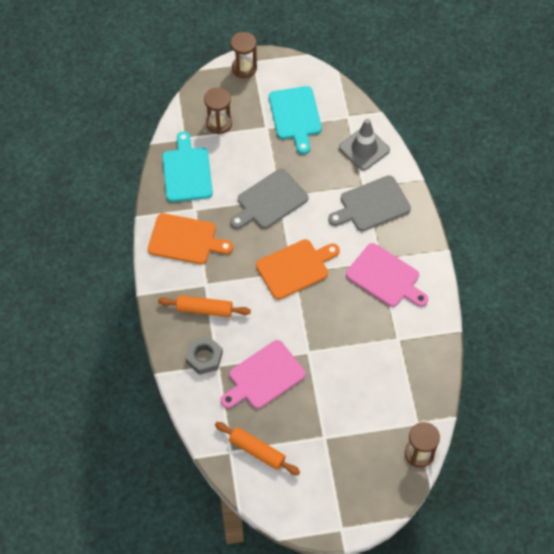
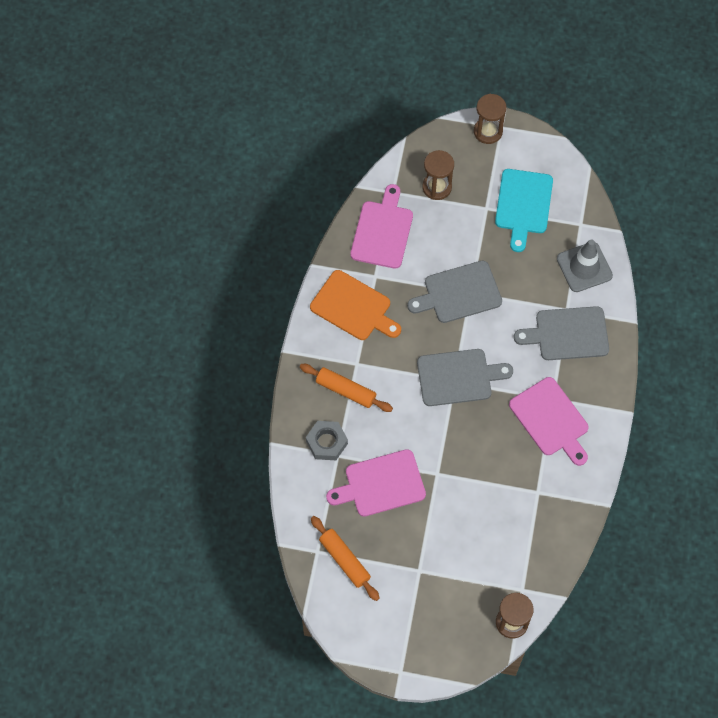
camera: 20 degrees right, 5 degrees up
(187, 172) = (382, 231): turquoise cutting board -> pink cutting board
(295, 268) = (458, 377): orange cutting board -> grey cutting board

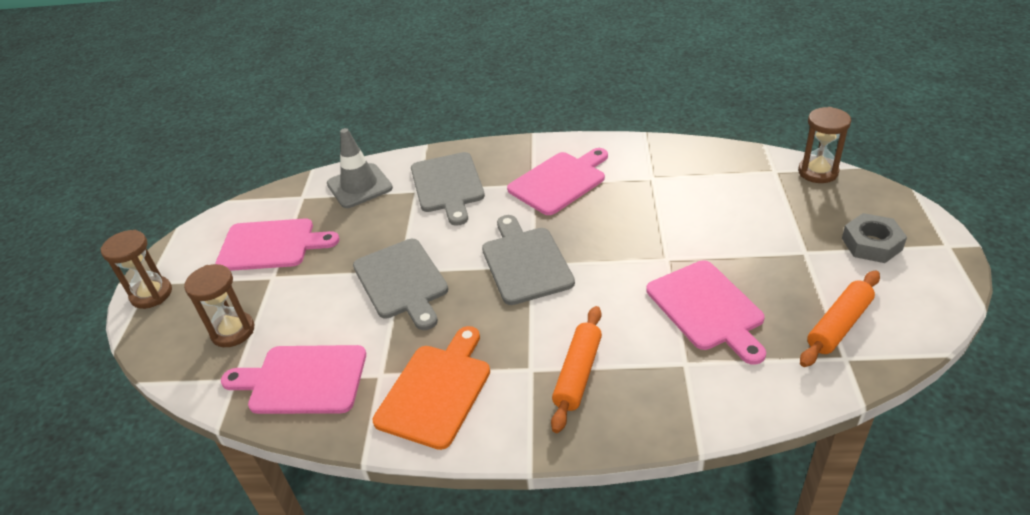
camera: 95 degrees left, 25 degrees down
(326, 442) = (670, 380): grey nut -> grey nut (871, 244)
(523, 205) = (271, 245): turquoise cutting board -> pink cutting board

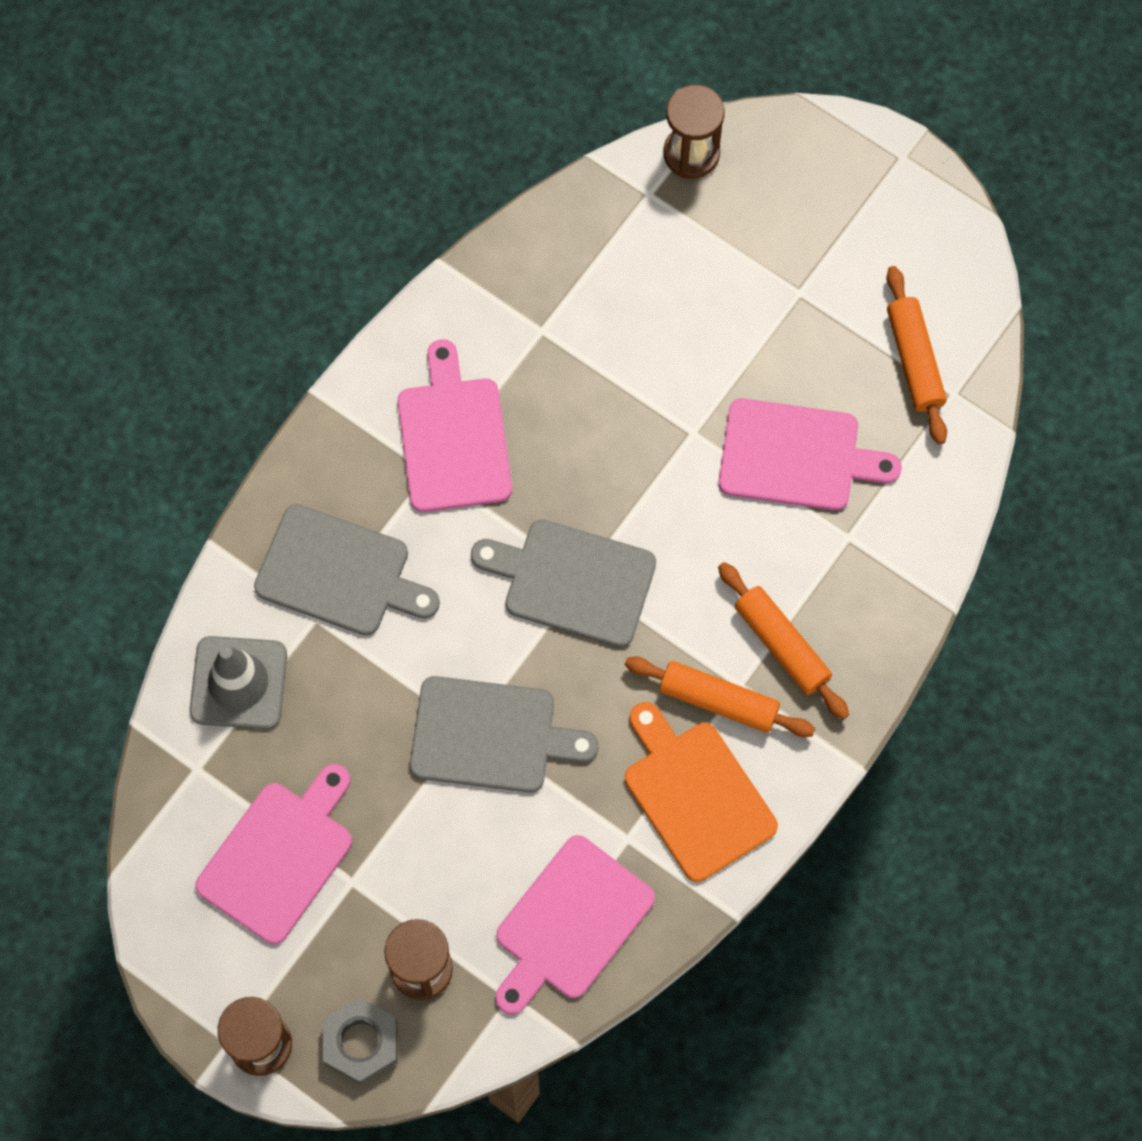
camera: 60 degrees left, 30 degrees up
(510, 365) = (718, 701): none -> orange rolling pin
(871, 244) = (842, 221): grey nut -> grey nut (361, 1043)

